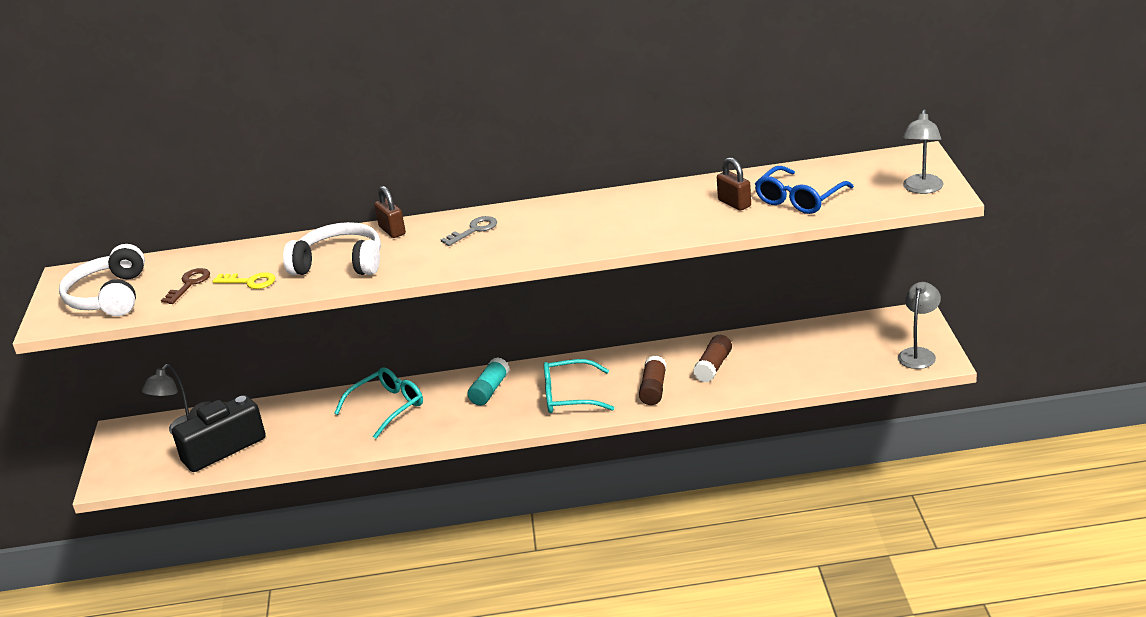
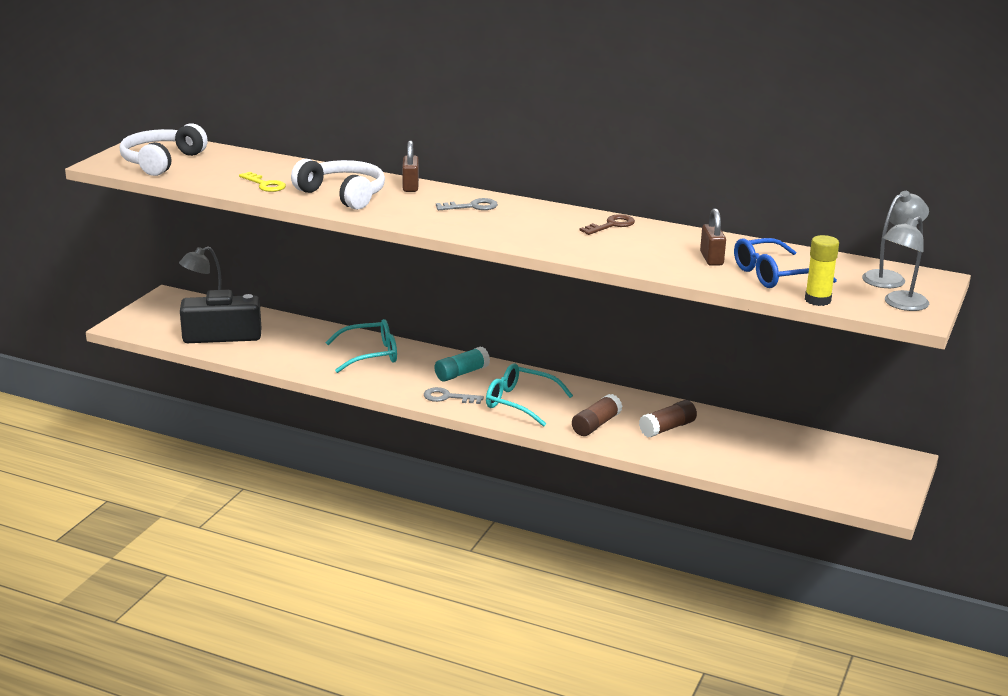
camera: 25 degrees right, 5 degrees down
(189, 284) = (223, 172): brown key -> brown key (611, 225)
(501, 419) = (448, 397): none -> grey key
(858, 210) = (817, 300): none -> yellow glue stick
(918, 354) = (871, 491): grey lamp -> grey lamp (890, 278)

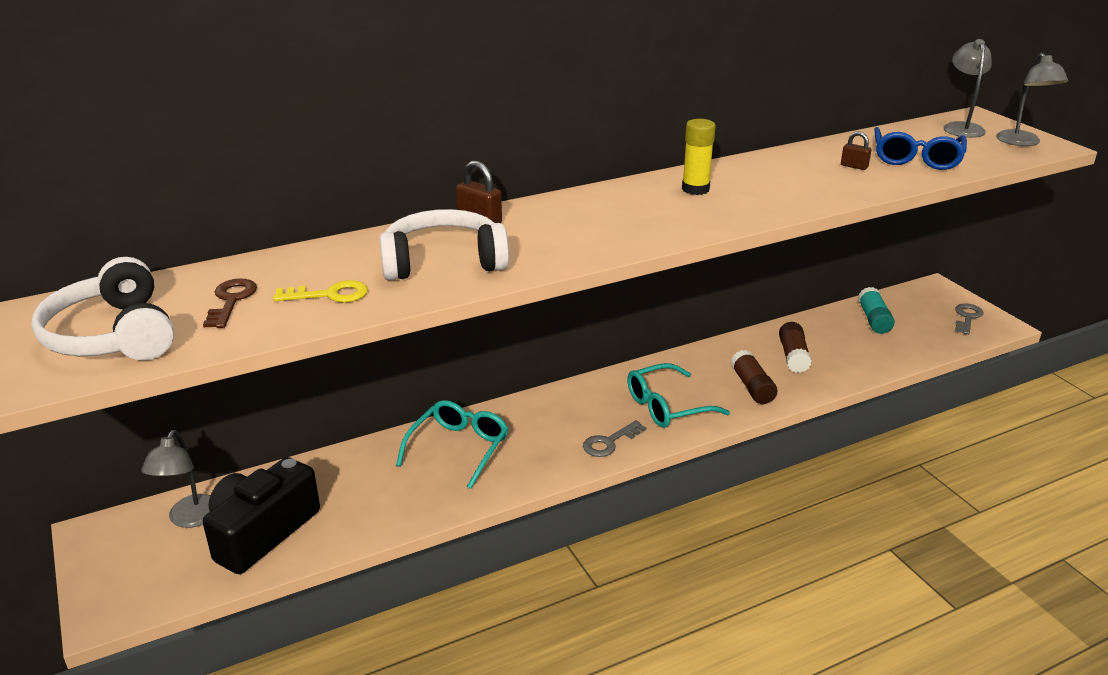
camera: 50 degrees left, 5 degrees up
(462, 373) = (570, 412): turquoise glue stick -> turquoise glue stick (873, 319)
(472, 206) = (585, 212): grey key -> grey key (967, 317)
(611, 225) = (723, 174): brown key -> brown key (231, 300)
(711, 259) = (854, 166): brown padlock -> brown padlock, size x0.65
(817, 300) = (988, 163): yellow glue stick -> yellow glue stick (695, 189)

